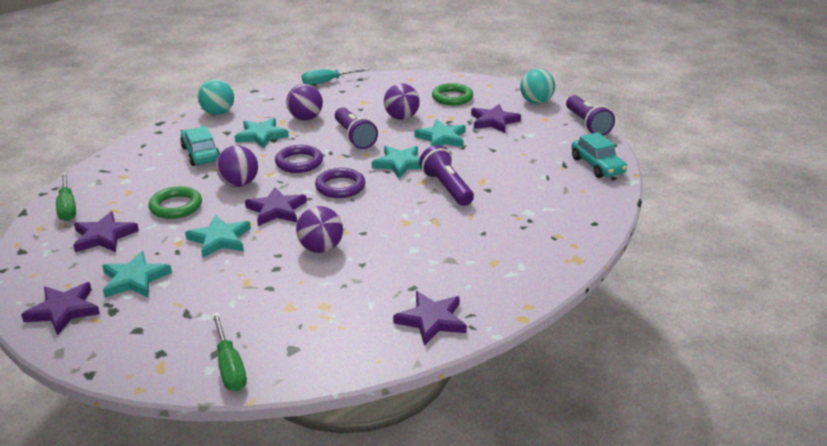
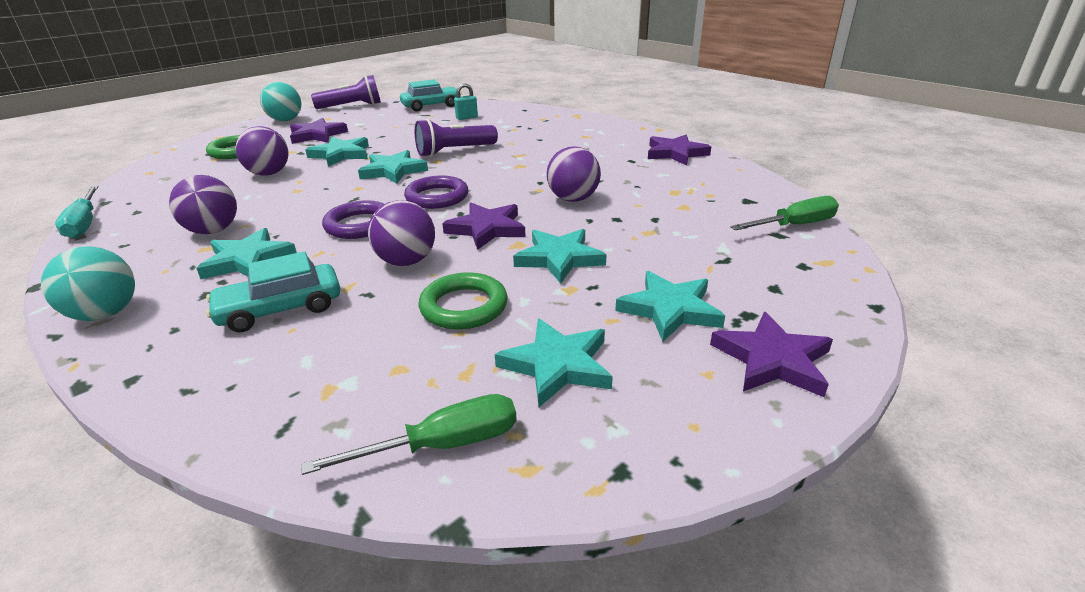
camera: 90 degrees left, 0 degrees up
(104, 236) = (557, 365): purple star -> turquoise star
(354, 137) = (305, 196): purple flashlight -> none
(555, 188) = (467, 118): none -> turquoise padlock

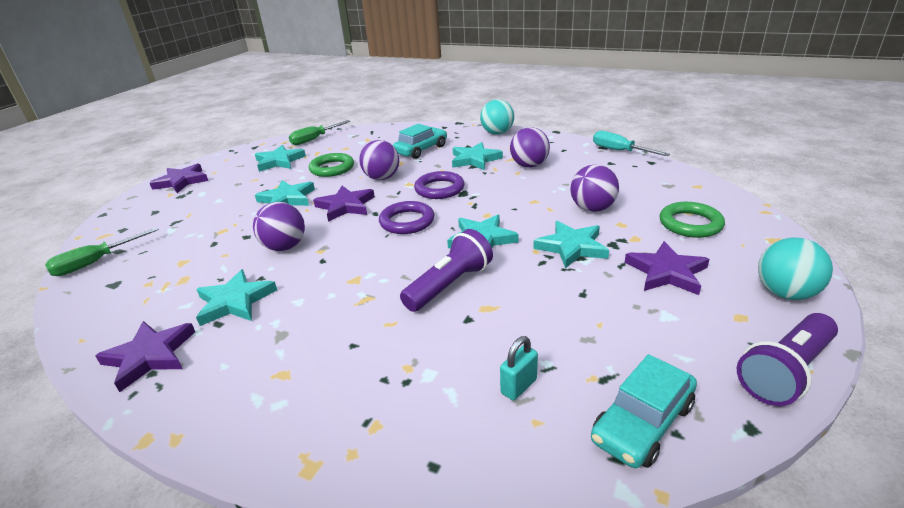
camera: 160 degrees right, 0 degrees up
(670, 309) = (223, 189): turquoise star -> turquoise star (235, 301)

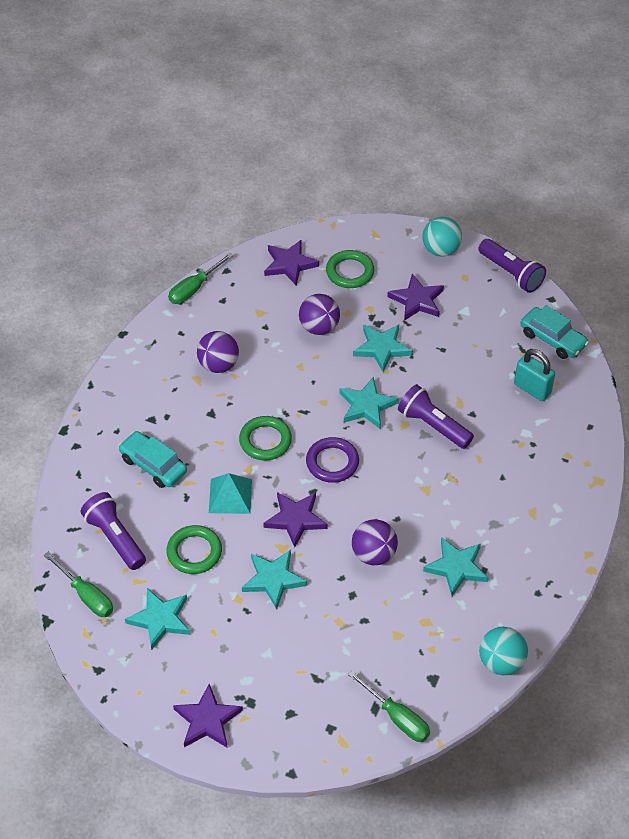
camera: 95 degrees left, 20 degrees up
(150, 356) = (522, 601): purple star -> purple star (289, 264)
(358, 143) = (115, 538): none -> purple flashlight
(382, 178) = (230, 496): purple ball -> turquoise pyramid
(439, 189) = (265, 441): purple ring -> green ring
(475, 159) = (193, 412): turquoise star -> none
(497, 133) = (115, 389): turquoise ball -> turquoise ball (501, 662)
(518, 386) = (532, 389): turquoise padlock -> turquoise padlock, size x1.56
(619, 151) = (194, 288): turquoise screwdriver -> green screwdriver

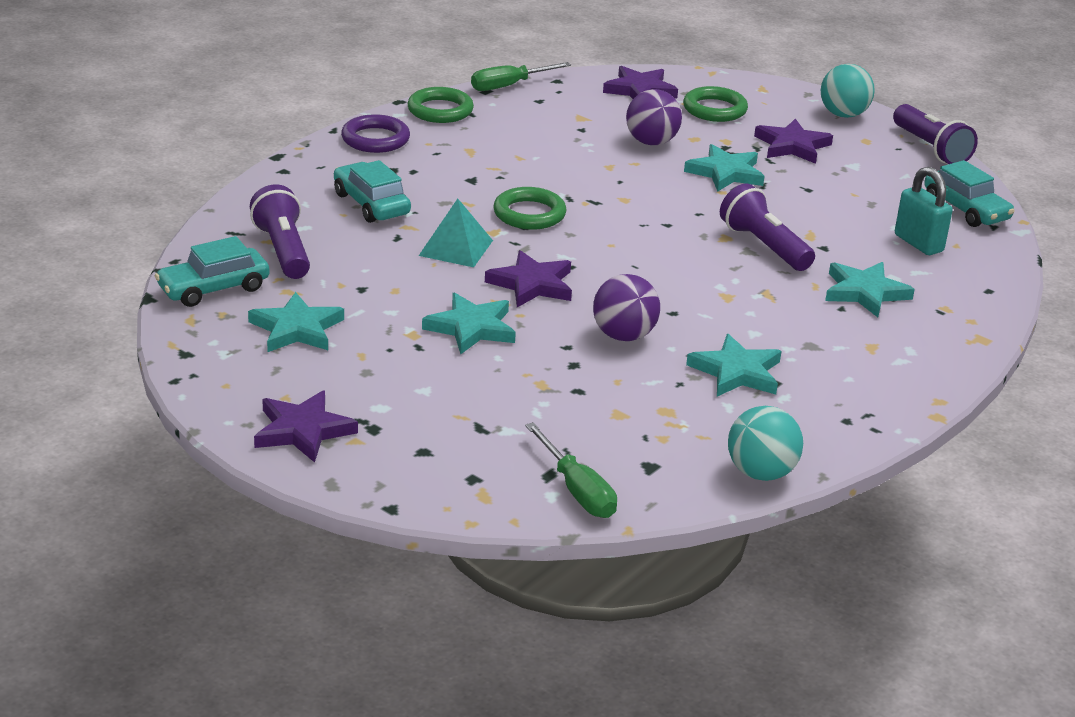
camera: 15 degrees right, 20 degrees down
(86, 595) = (214, 288): green screwdriver -> turquoise car
(194, 552) = (379, 283): green ring -> green ring (440, 110)
(218, 365) = (504, 145): purple ball -> none
(332, 462) = (609, 248): purple ring -> purple ring (375, 139)
(366, 406) = (681, 213): turquoise star -> turquoise star (865, 292)

